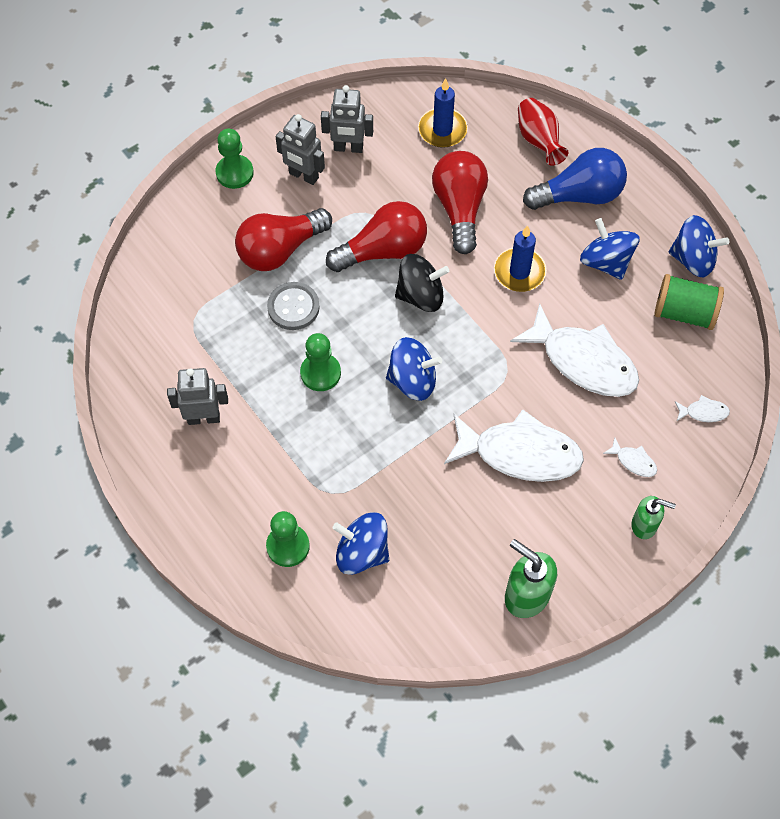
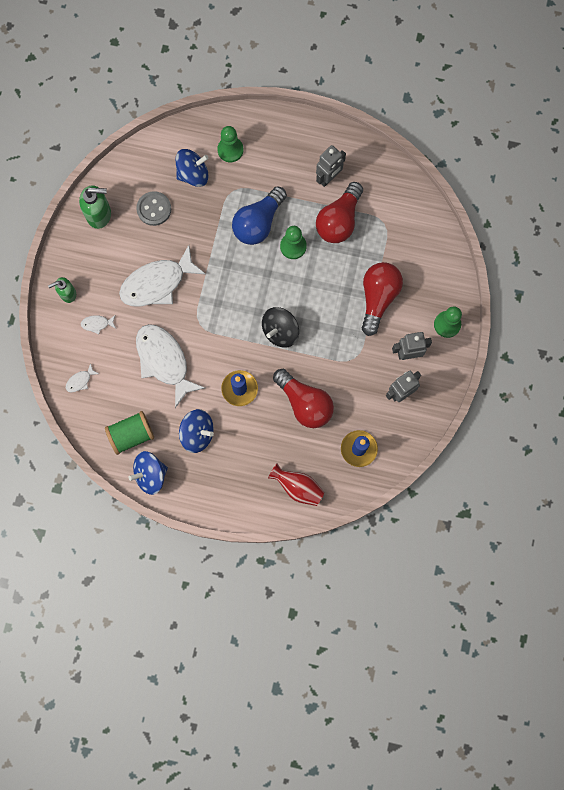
camera: 140 degrees right, 15 degrees up
(293, 307) = (340, 271): grey button -> grey button (154, 209)
(383, 250) = (323, 342): red light bulb -> red light bulb (339, 221)
(413, 380) = (243, 279): blue spinning top -> none
(579, 195) = (245, 467): blue light bulb -> blue light bulb (258, 223)
(583, 361) = (164, 361): white fish -> white fish turned 60 degrees clockwise

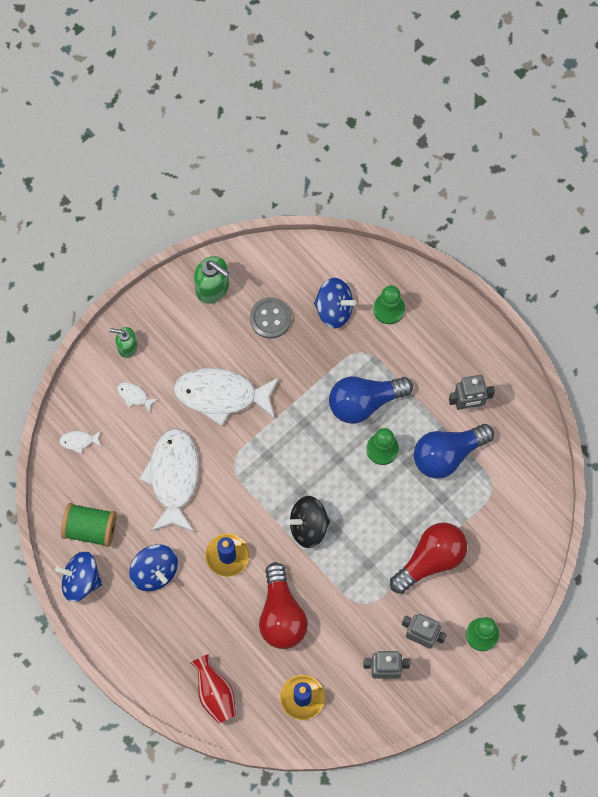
camera: 35 degrees right, 5 degrees down
(339, 221) = (447, 454): red light bulb -> blue light bulb

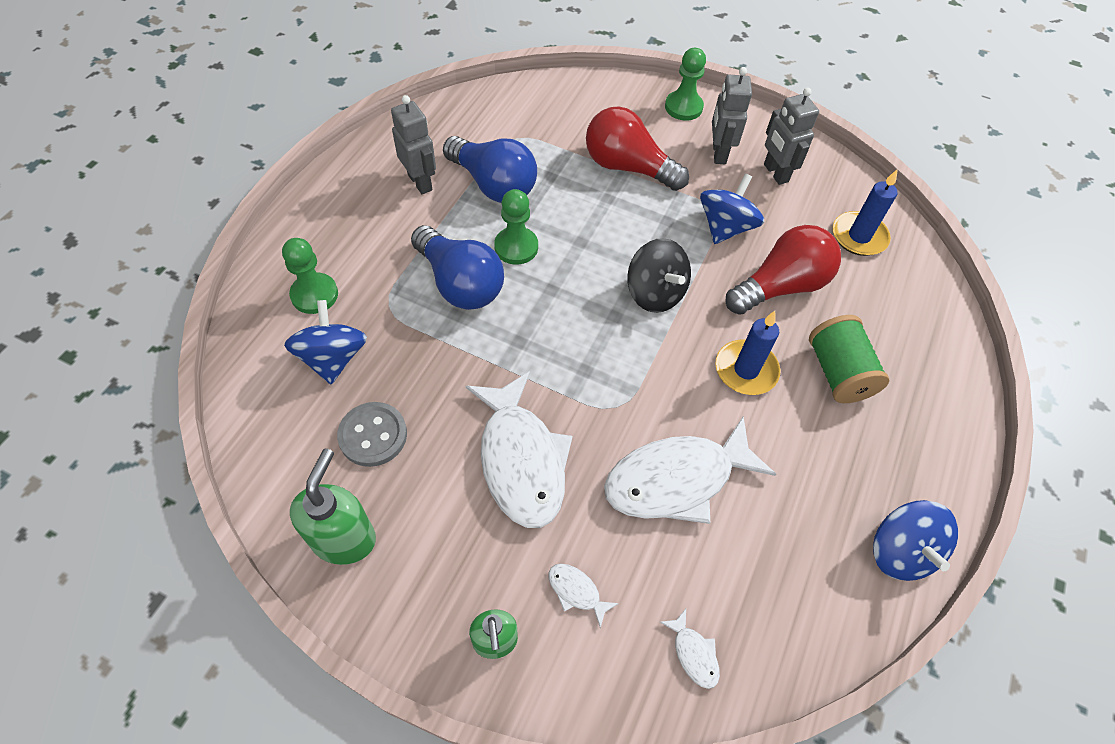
camera: 115 degrees left, 15 degrees down
(90, 528) = (818, 571): green spool -> green spool (838, 372)
(134, 396) = (576, 591): white fish -> white fish turned 120 degrees clockwise
(155, 571) = (822, 452): blue spinning top -> blue spinning top (725, 227)
(215, 693) = (920, 324): red vase -> none

